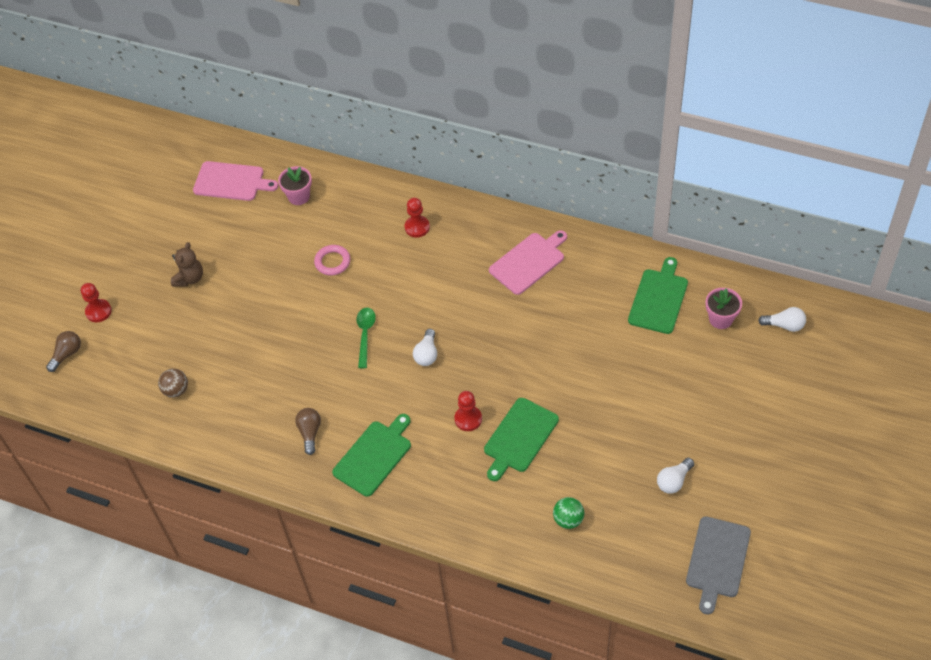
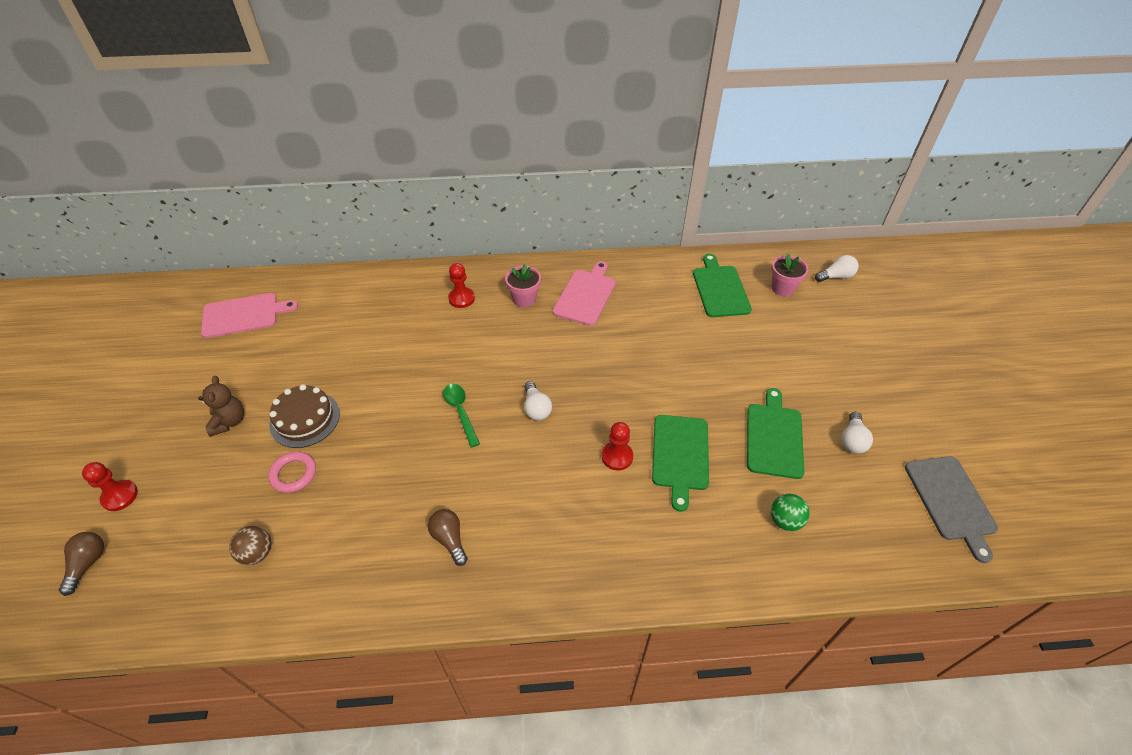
camera: 30 degrees left, 5 degrees down
(245, 297) = (305, 419): none -> brown cake
(299, 196) = (325, 307): pink flower pot -> pink flower pot (524, 299)
(332, 262) = (389, 354): pink ring -> pink ring (293, 474)
(374, 456) = (538, 536): green cutting board -> green cutting board (774, 437)

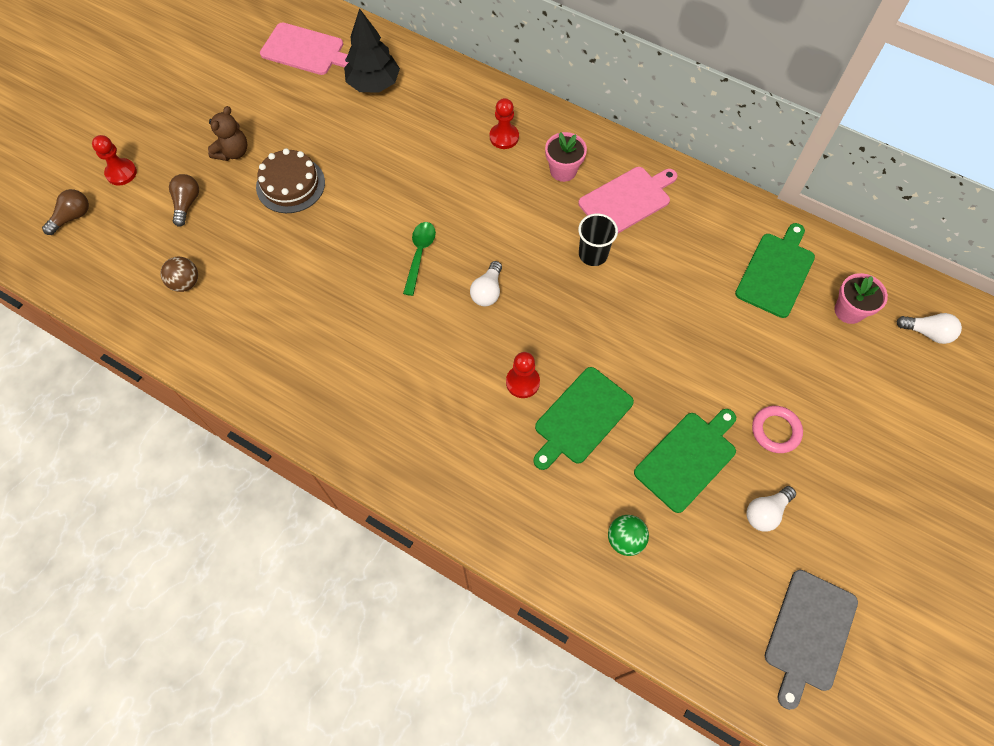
camera: 35 degrees right, 15 degrees up
(293, 474) = (251, 231): pink ring -> pink ring (775, 431)
(325, 311) = (374, 84): none -> black tree
(449, 539) = (329, 364): brown light bulb -> brown light bulb (187, 203)
(592, 341) = (593, 254): none -> black cup

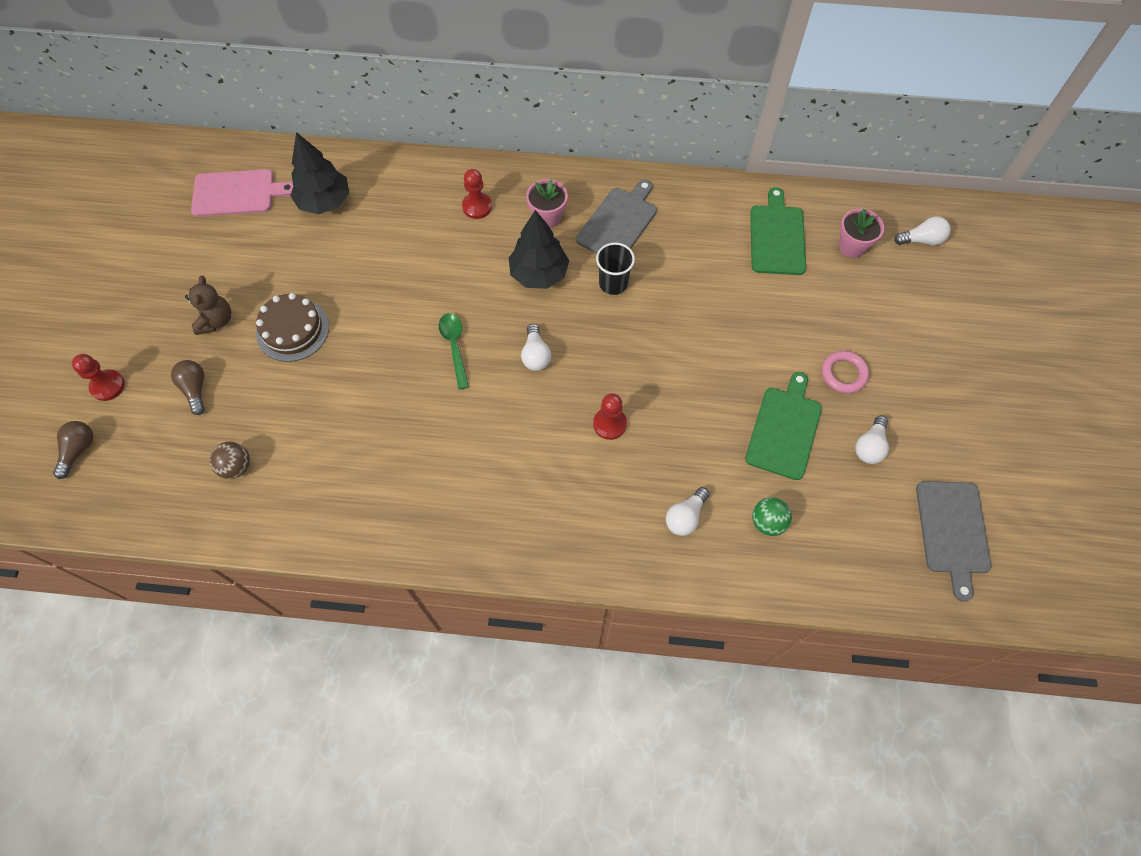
camera: 25 degrees left, 0 degrees up
(528, 219) = (539, 274): none -> black tree
(548, 499) = (685, 517): none -> white light bulb
(581, 418) = (677, 433): green cutting board -> none
(627, 200) = (618, 222): pink cutting board -> grey cutting board

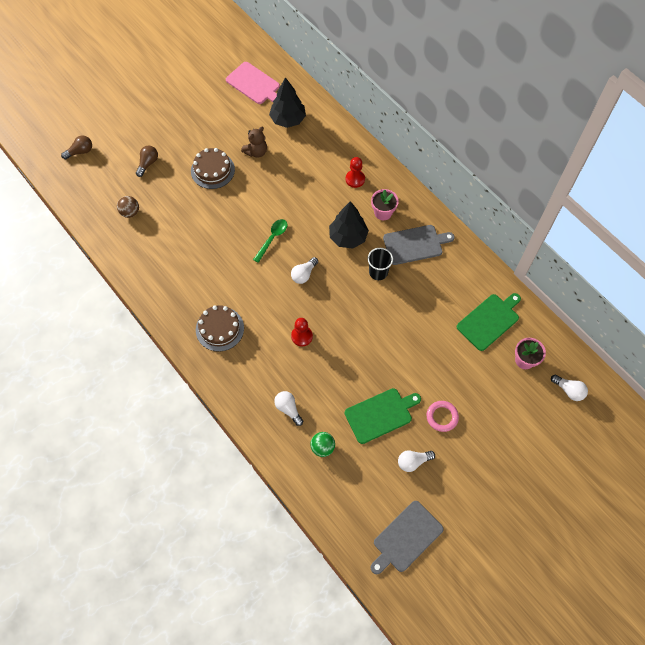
camera: 45 degrees right, 0 degrees up
(108, 386) = (117, 132): red pawn -> none
(216, 320) = (186, 139): brown teddy bear -> brown teddy bear (256, 152)
(507, 502) = (219, 329): none -> brown cake
(685, 517) = (288, 409): white light bulb -> white light bulb turned 60 degrees clockwise

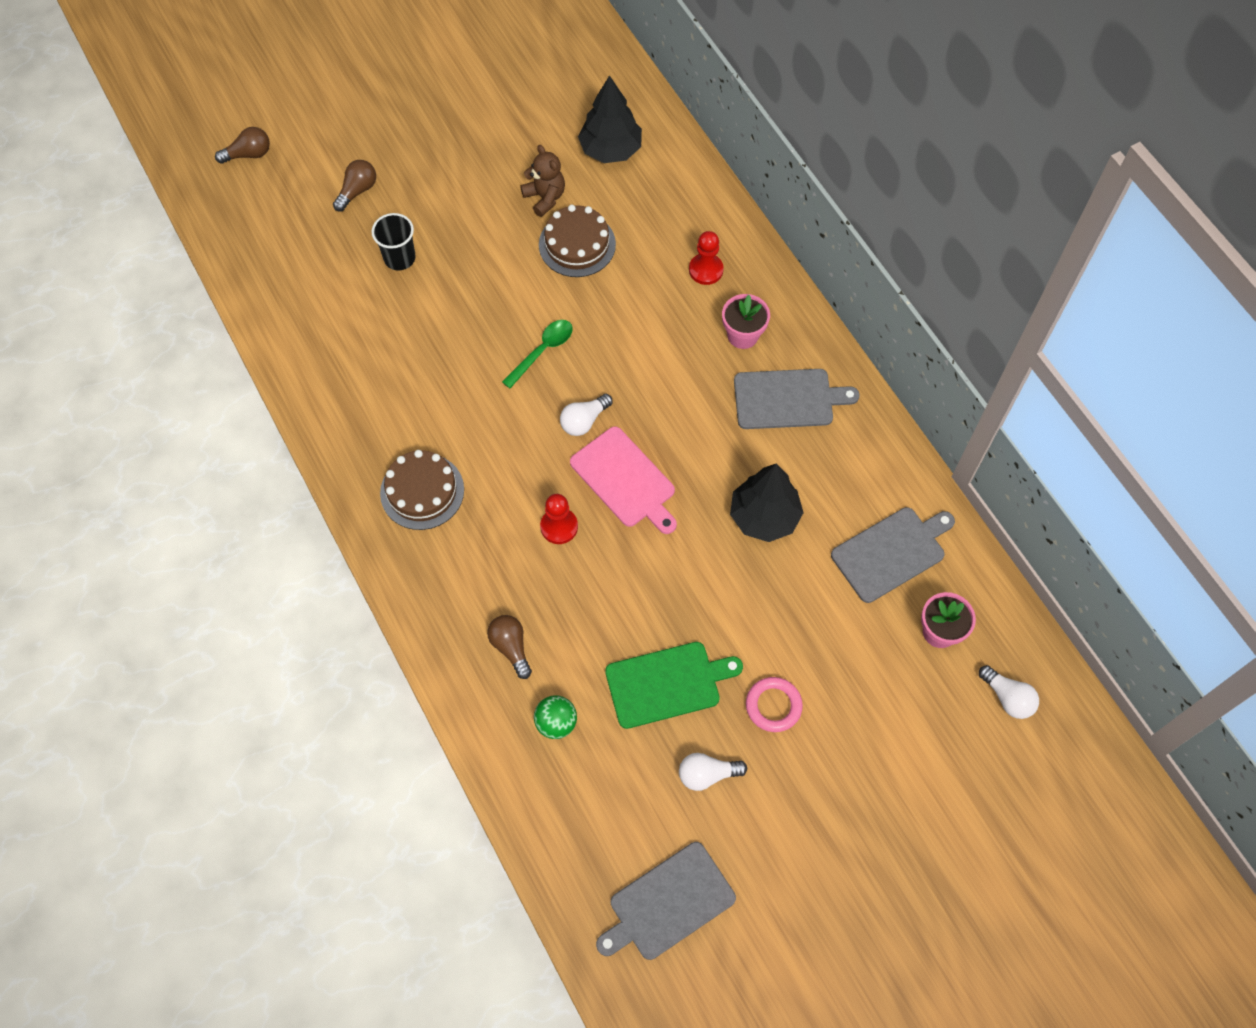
camera: 10 degrees right, 0 degrees up
(130, 212) = (311, 269): brown ball -> none
(212, 170) = (464, 218): brown cake -> brown cake (577, 244)
(254, 84) = (565, 81): pink cutting board -> pink cutting board (625, 480)
(256, 152) = (545, 197): brown teddy bear -> brown teddy bear turned 90 degrees counterclockwise
(288, 409) = (511, 647): white light bulb -> brown light bulb
(348, 237) = (673, 368): black tree -> black tree (764, 516)
(378, 272) = (713, 437): black cup -> black cup (399, 258)
(489, 320) = (891, 552): green cutting board -> grey cutting board

